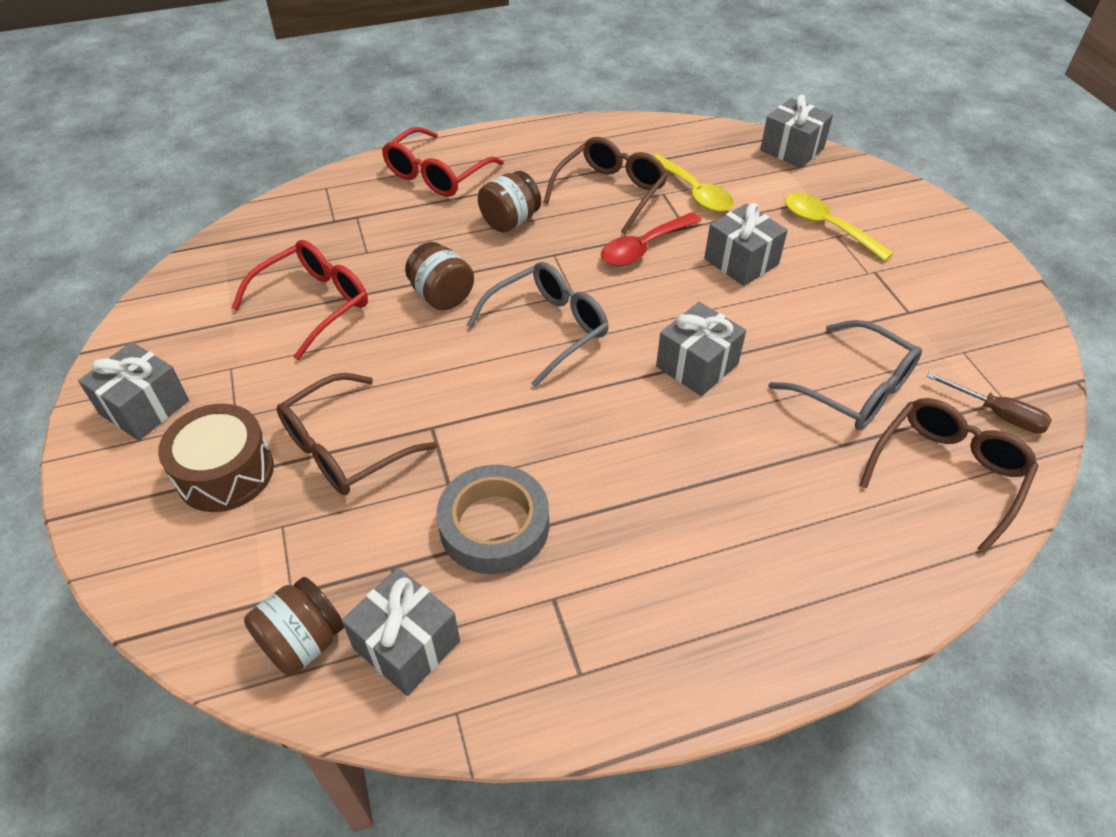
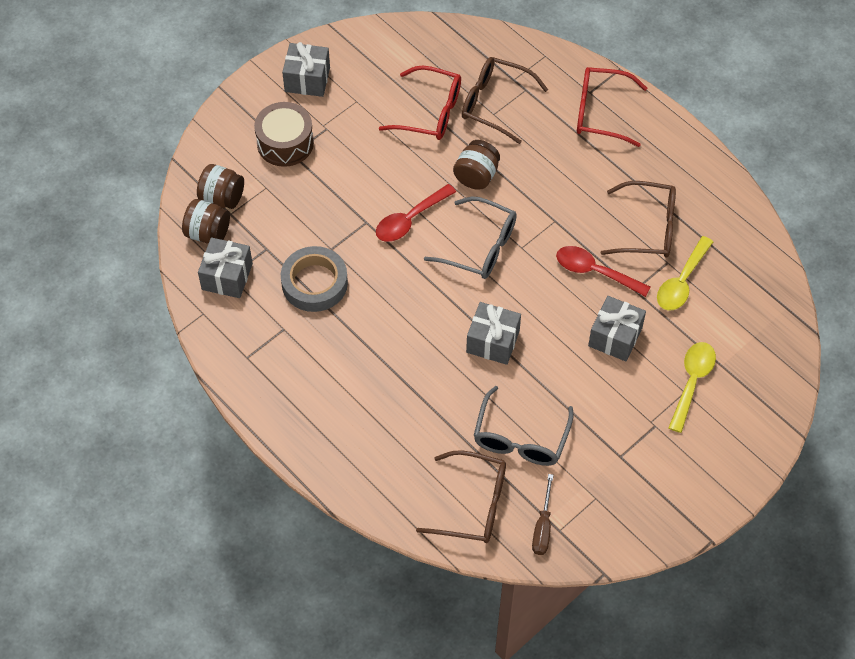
camera: 65 degrees right, 10 degrees up
(345, 448) = (330, 188): brown glasses -> brown glasses (495, 104)
(460, 380) = (410, 219): none -> red spoon
(510, 221) = (575, 180): brown jar -> brown jar (222, 198)
(792, 149) = (785, 332): grey gift -> none

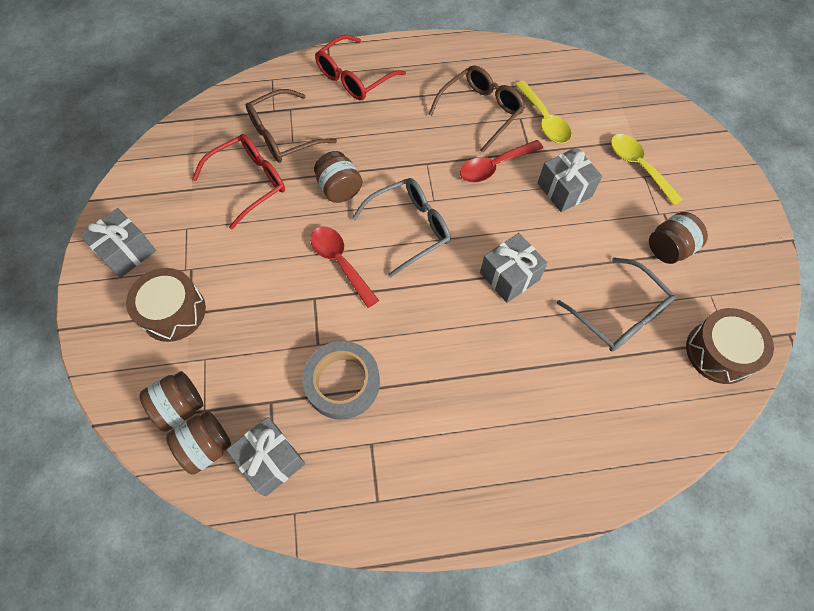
camera: 55 degrees left, 5 degrees up
(410, 219) = (340, 262): red spoon -> red spoon turned 150 degrees clockwise
(472, 504) = (666, 395): brown glasses -> none
(542, 527) = (719, 352): brown screwdriver -> brown drum
(618, 446) = (668, 249): none -> brown jar

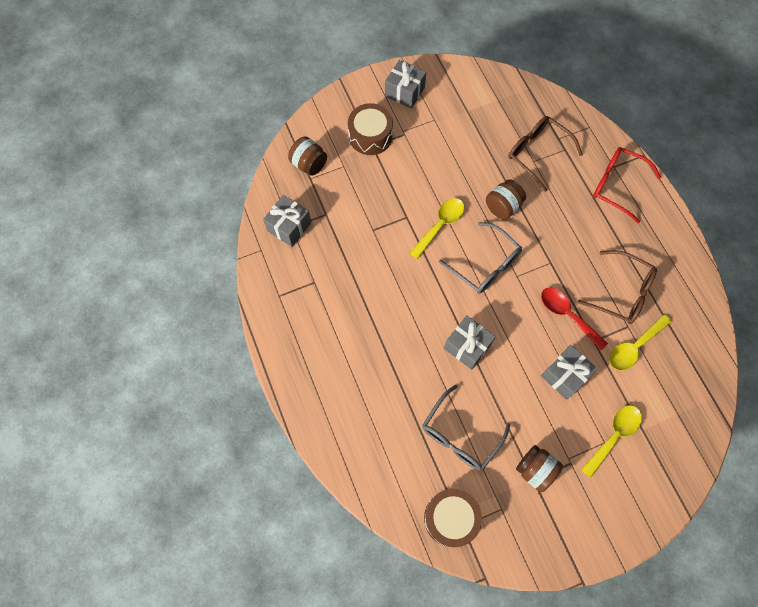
camera: 75 degrees right, 5 degrees up
(207, 446) = (288, 188): brown jar -> none
(249, 183) = (486, 145): red glasses -> none
(340, 262) = (440, 225): red spoon -> yellow spoon
(342, 382) = (350, 253): grey tape -> none

